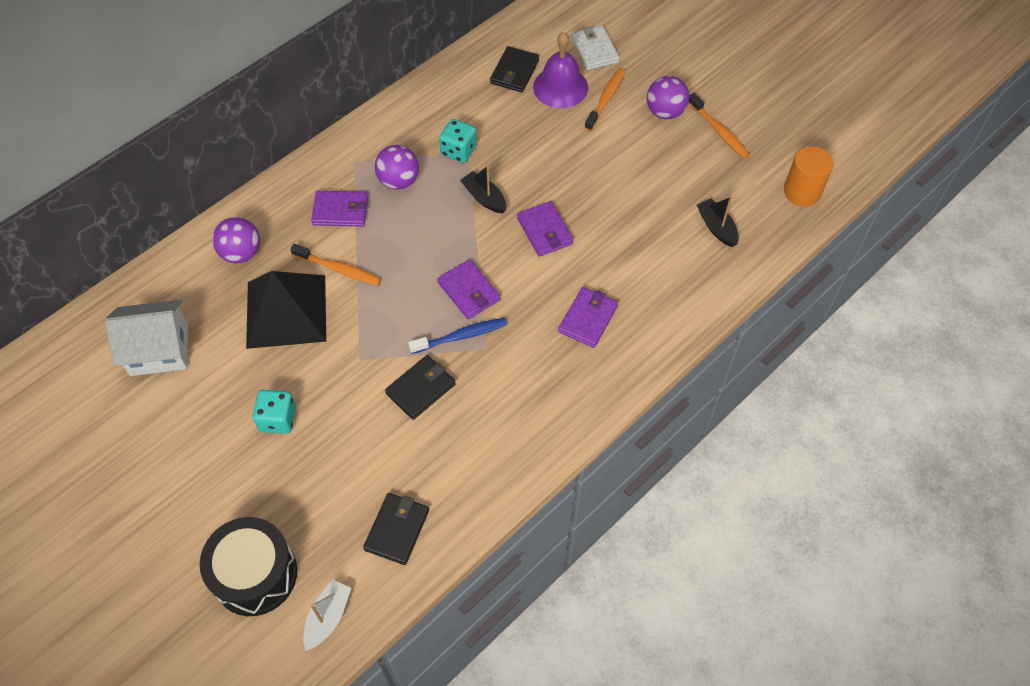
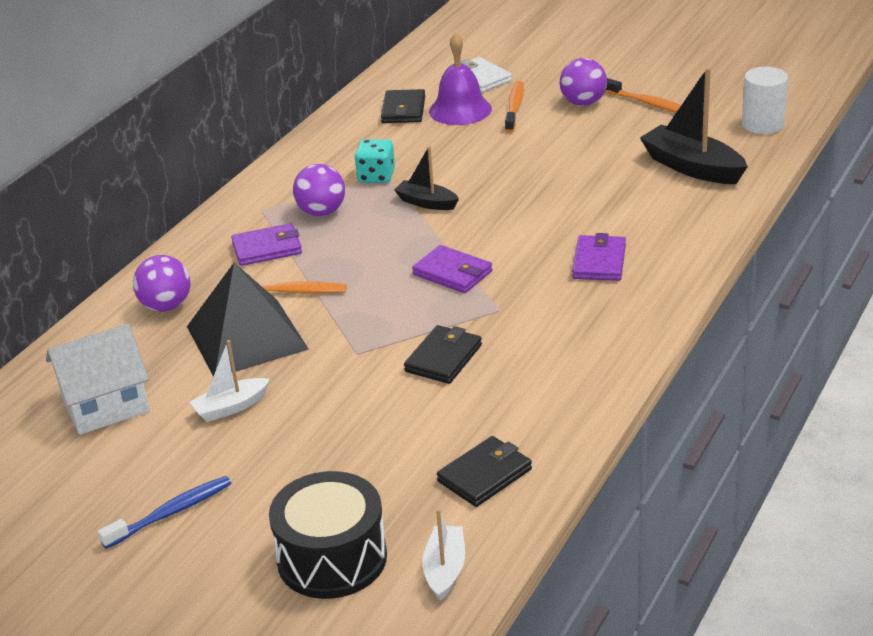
camera: 15 degrees left, 25 degrees down
(246, 386) = (231, 407): none -> white boat
(278, 419) = (286, 424): turquoise dice -> none
(397, 529) = (484, 475): black wallet -> black wallet turned 45 degrees clockwise
(461, 336) = (465, 308): blue toothbrush -> blue toothbrush (171, 513)
(545, 231) = (509, 211): purple wallet -> none
(716, 227) = (692, 167): black boat -> black boat, size x1.74
(802, 192) = (762, 124): orange cylinder -> white cylinder

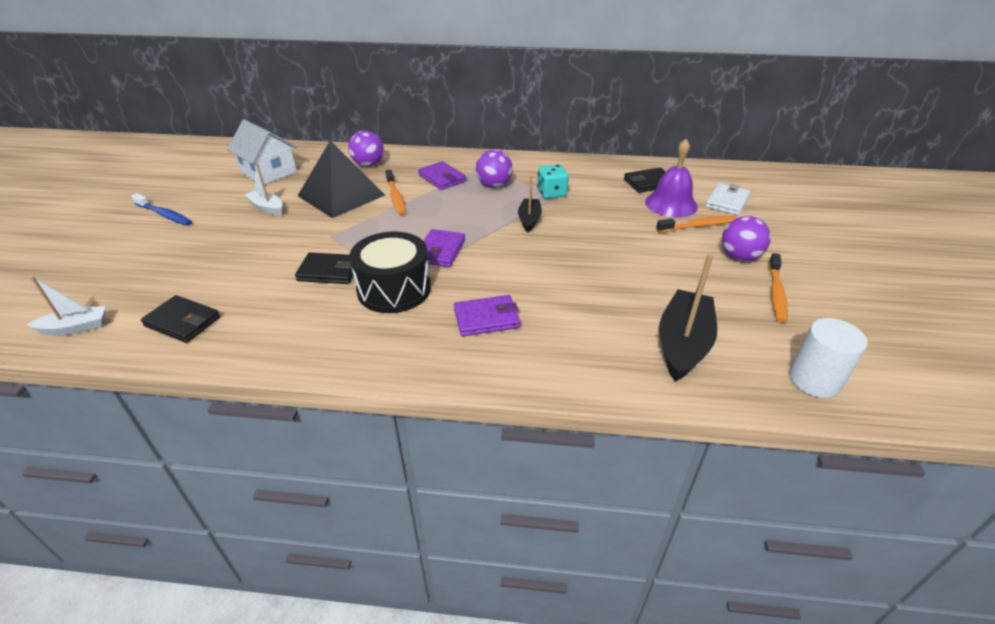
camera: 65 degrees right, 5 degrees up
(332, 558) = (104, 278): black drum -> black drum (394, 289)

